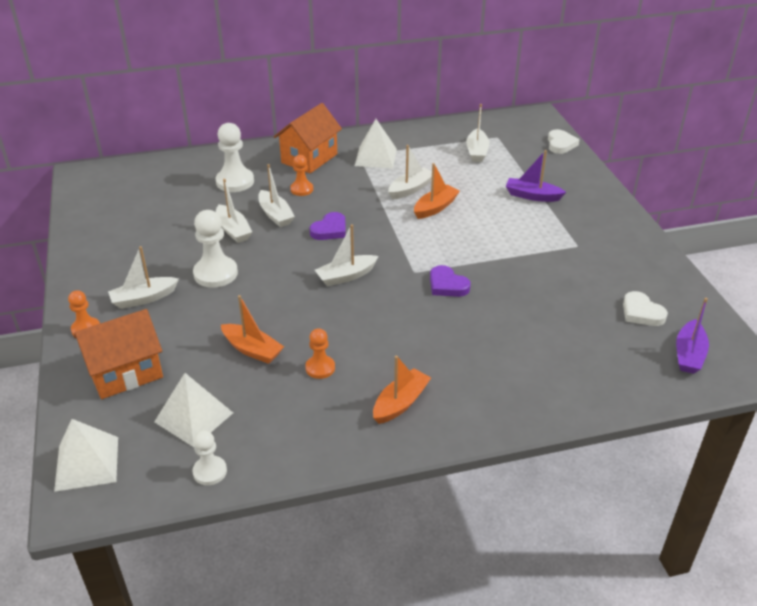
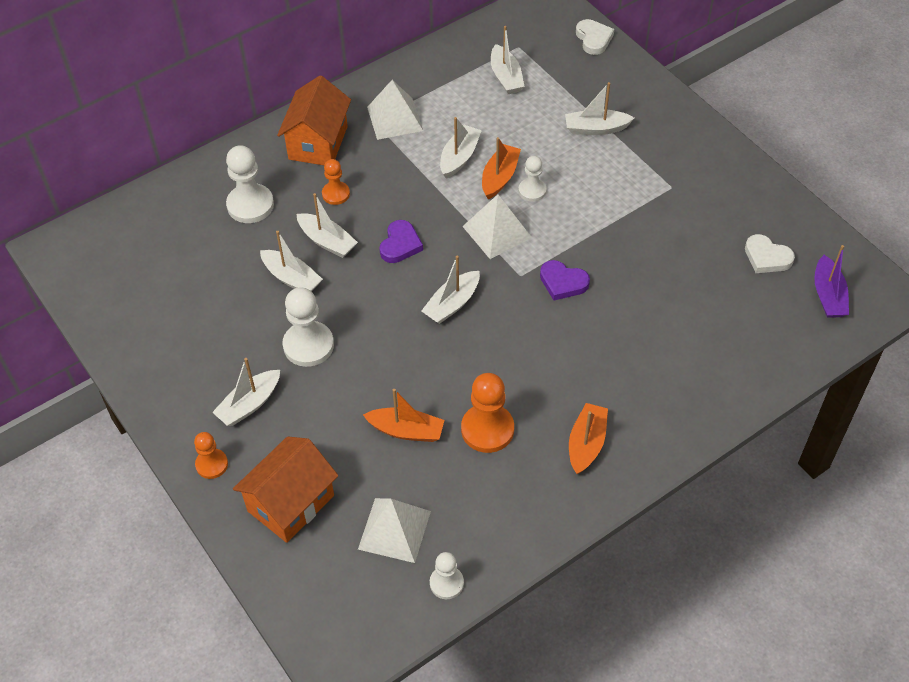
camera: 20 degrees left, 15 degrees up
(87, 463) = (321, 618): white pyramid -> white pyramid (497, 231)
(320, 368) = (487, 429): orange pawn -> orange pawn, size x1.67
(456, 221) = (532, 191): none -> white pawn
(532, 196) = (596, 128): purple boat -> white boat

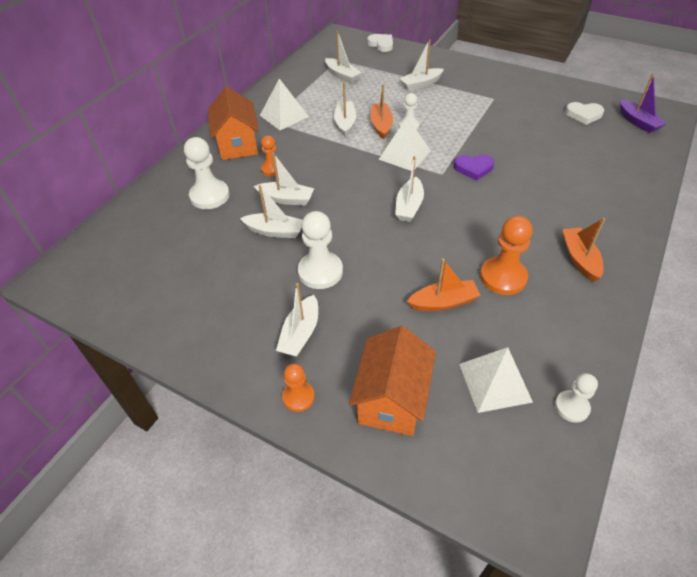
camera: 25 degrees left, 5 degrees down
(400, 244) = (343, 183): purple heart -> none

